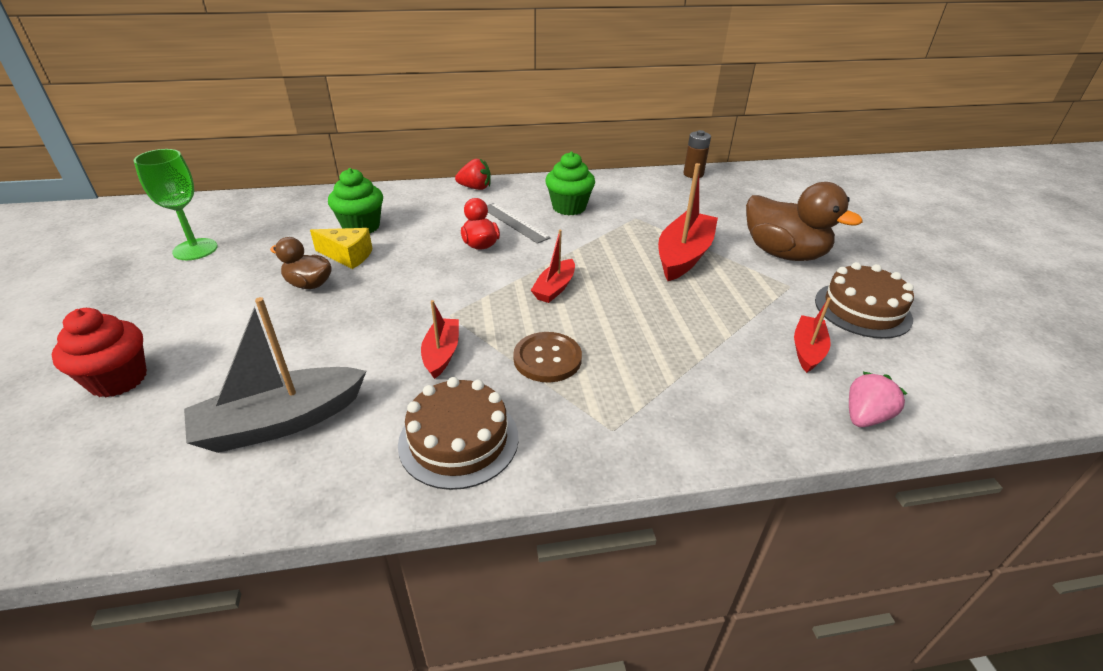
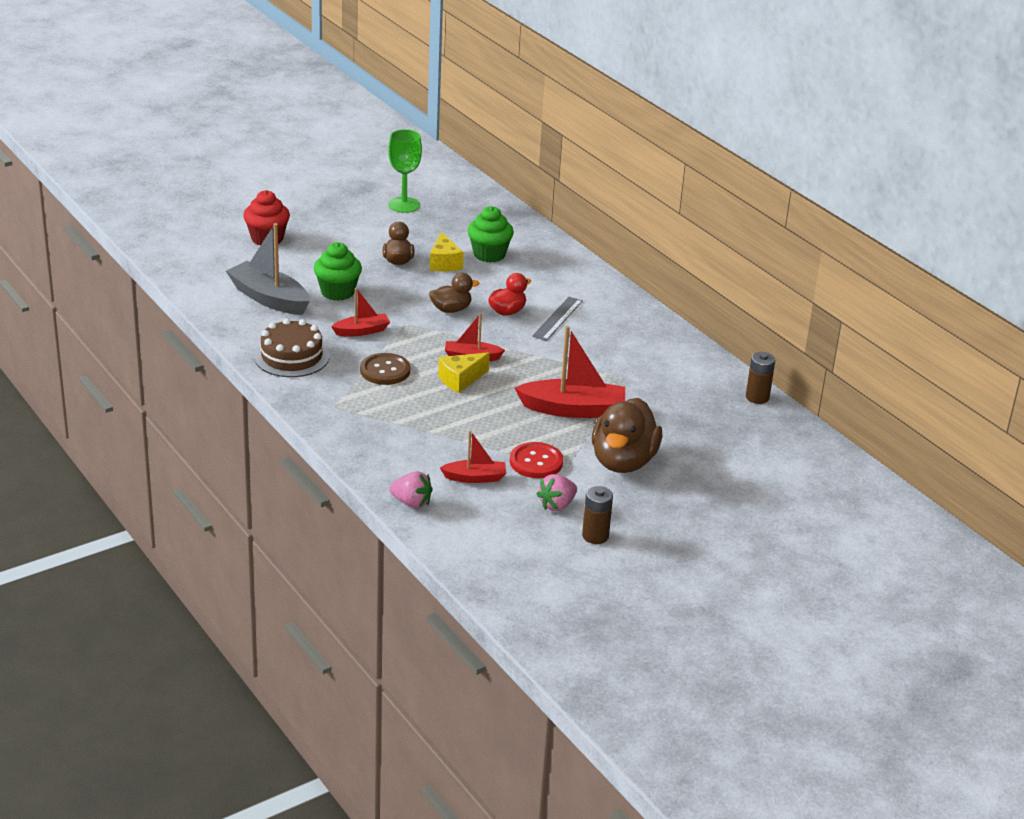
camera: 65 degrees right, 5 degrees down
(447, 276) = (451, 309): none -> brown duck
(475, 188) = (604, 285): red strawberry -> none
(569, 207) = (610, 339): green cupcake -> green cupcake (337, 292)
(597, 307) = (460, 380): none -> yellow cheese
(778, 301) = (536, 462): none -> red button
(862, 309) = (557, 505): brown cake -> pink strawberry
(918, 301) = (595, 536): none -> brown battery

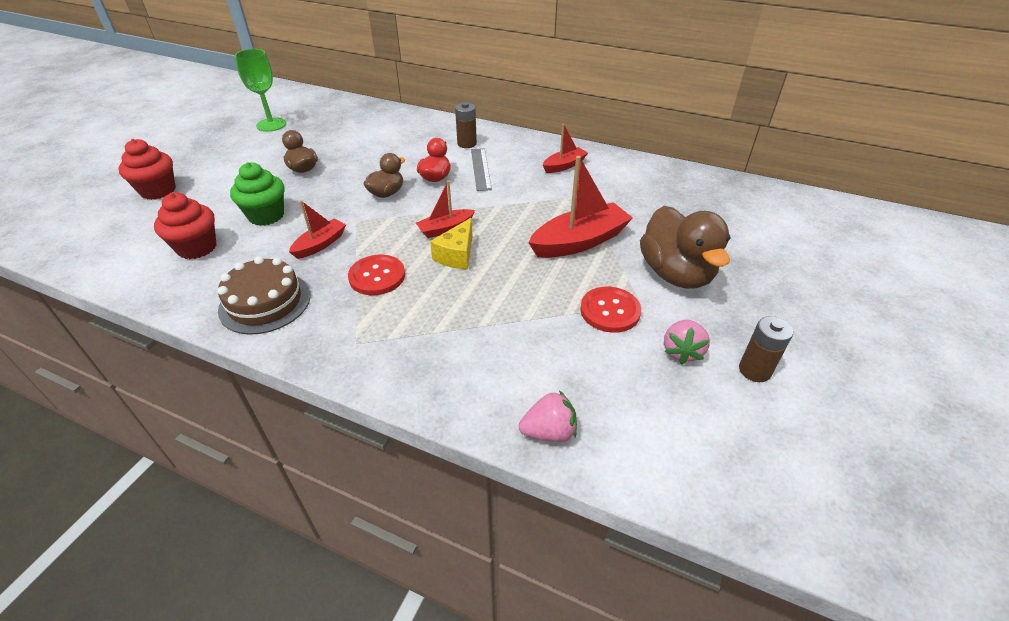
camera: 30 degrees left, 10 degrees up
(269, 298) = (197, 248): grey boat -> red cupcake
(385, 371) = (377, 276): brown button -> red button
(444, 263) = (345, 157): yellow cheese -> none
(475, 478) = (577, 359): red boat -> red boat (564, 166)
(489, 254) = (376, 139): green cupcake -> none
(757, 397) = (690, 174): brown battery -> brown battery (467, 144)

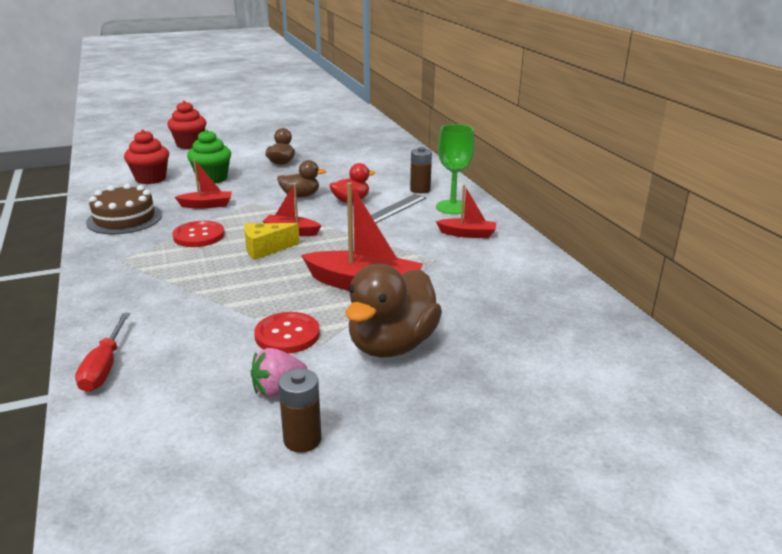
camera: 45 degrees right, 15 degrees down
(271, 125) = (315, 133): green goblet -> green goblet (452, 207)
(549, 432) = (104, 367): pink strawberry -> red screwdriver

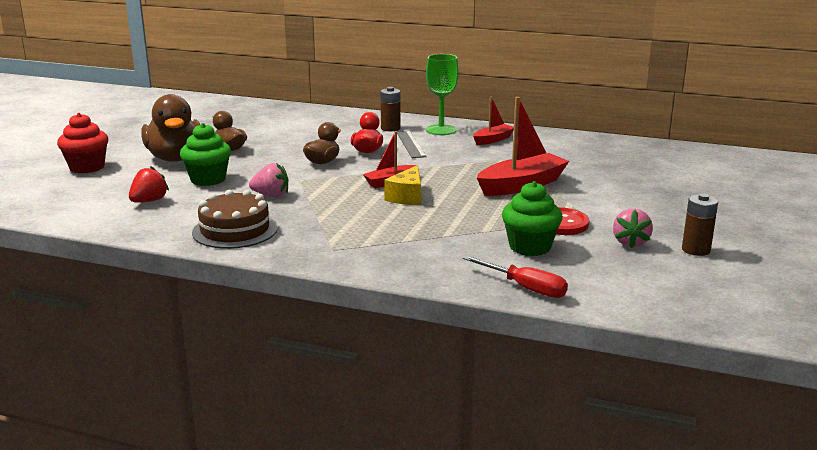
camera: 50 degrees left, 5 degrees down
(150, 179) = (149, 201): red cupcake -> red strawberry
(199, 236) = (336, 212): red button -> none
(206, 205) = (271, 195): red boat -> pink strawberry
(207, 338) = (530, 247): none -> green cupcake
(392, 345) = (616, 201): brown duck -> brown duck (175, 158)

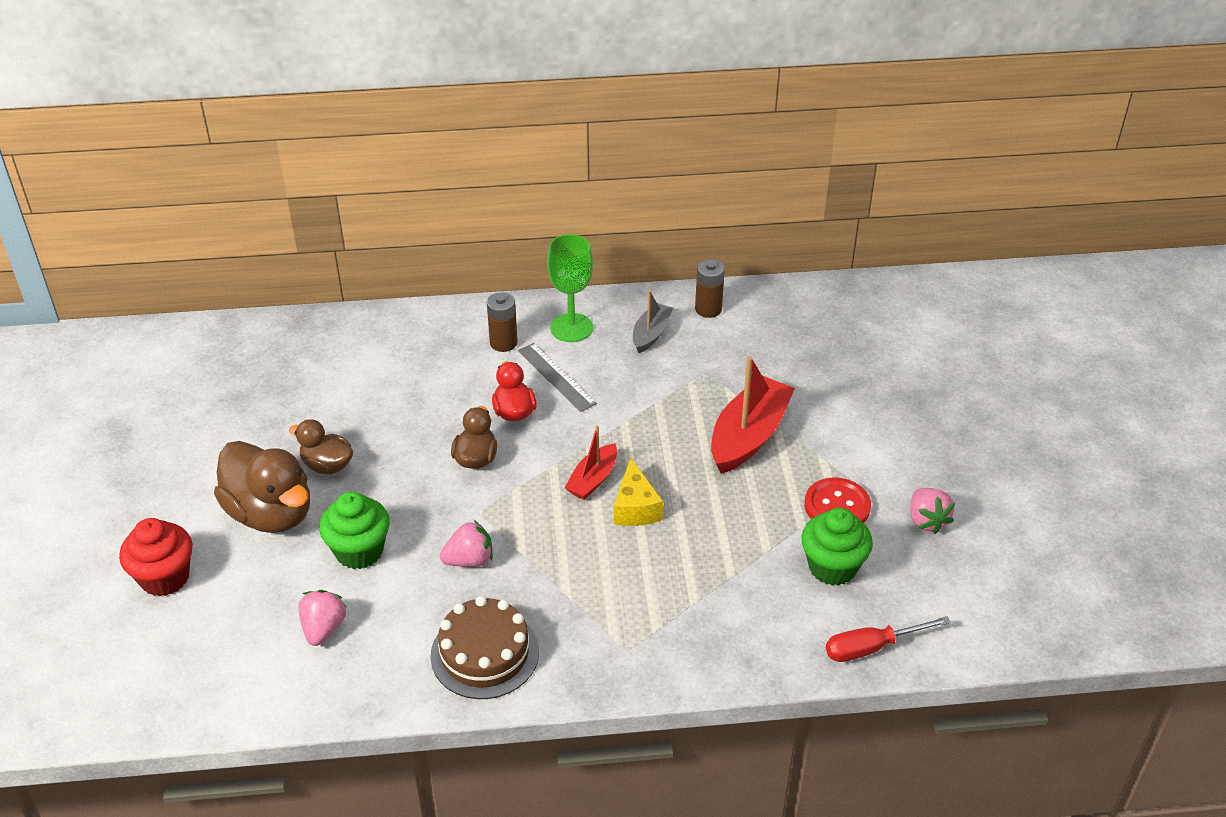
camera: 25 degrees left, 20 degrees up
(149, 201) = (323, 628): red strawberry -> pink strawberry
(493, 140) = (651, 334): red boat -> grey boat
(525, 288) = (871, 647): red screwdriver -> red screwdriver turned 150 degrees clockwise
(696, 250) = (995, 512): brown battery -> brown battery (708, 309)

